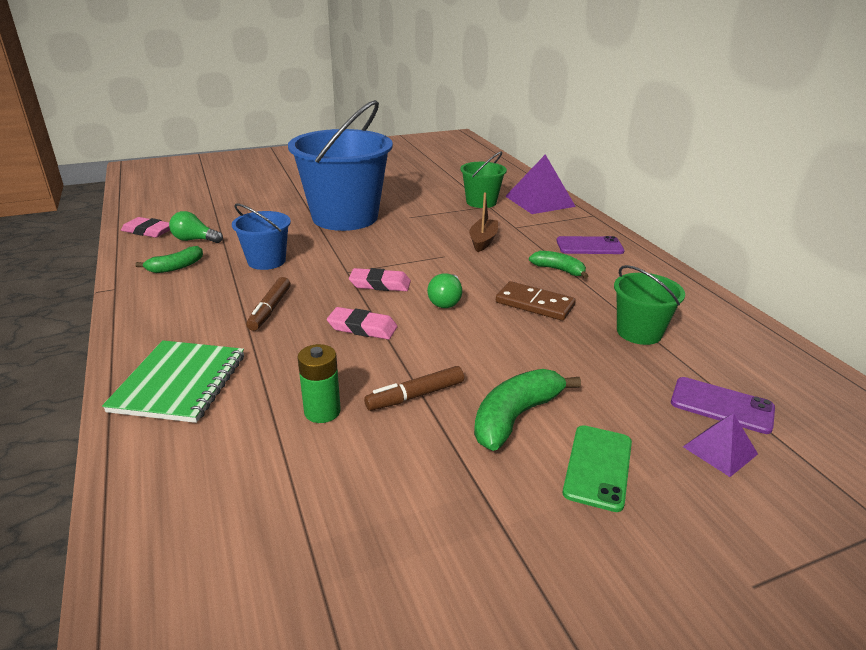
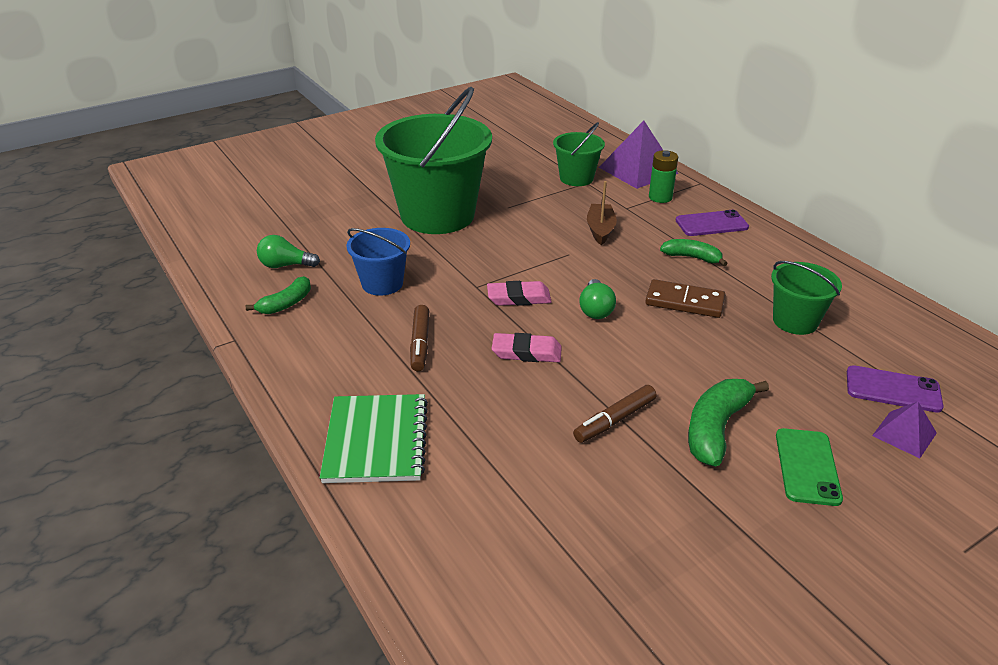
camera: 10 degrees left, 5 degrees up
(148, 231) = (223, 260): pink eraser -> none
(322, 411) = (534, 450): green battery -> green battery (660, 197)
(345, 217) = (437, 215): blue bucket -> green bucket

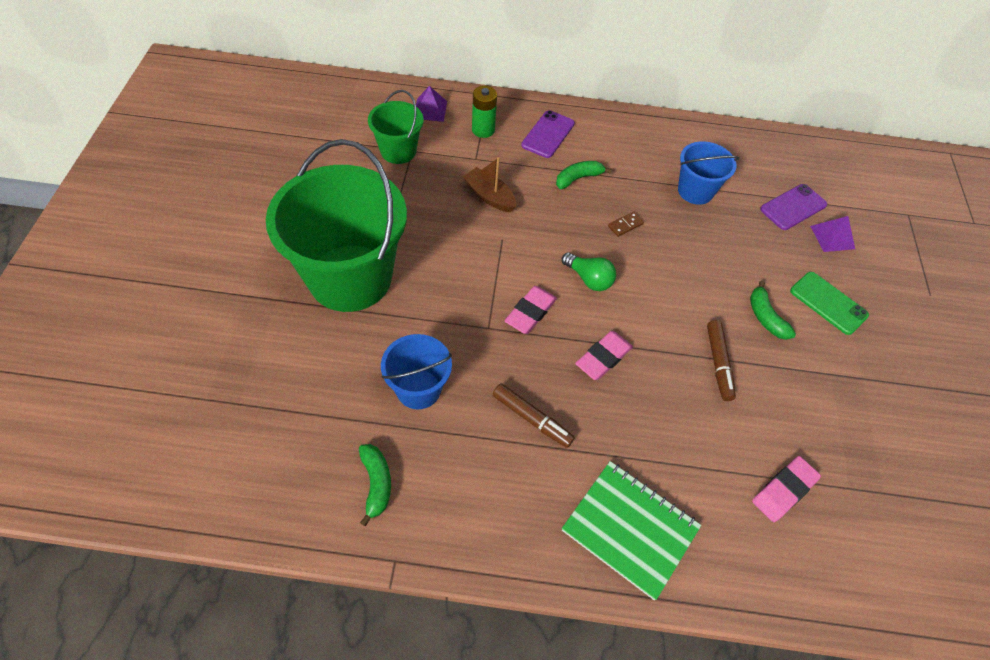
camera: 55 degrees left, 20 degrees up
(285, 265) = (308, 446): green light bulb -> none
(526, 525) = (783, 490): none -> pink eraser
(638, 170) = (430, 110): purple pyramid -> purple pyramid, size x0.54
(684, 302) = (625, 225): brown domino -> brown domino, size x0.51
(716, 428) = (765, 317): green banana -> green banana, size x0.64
(795, 321) = (695, 191): green bucket -> blue bucket

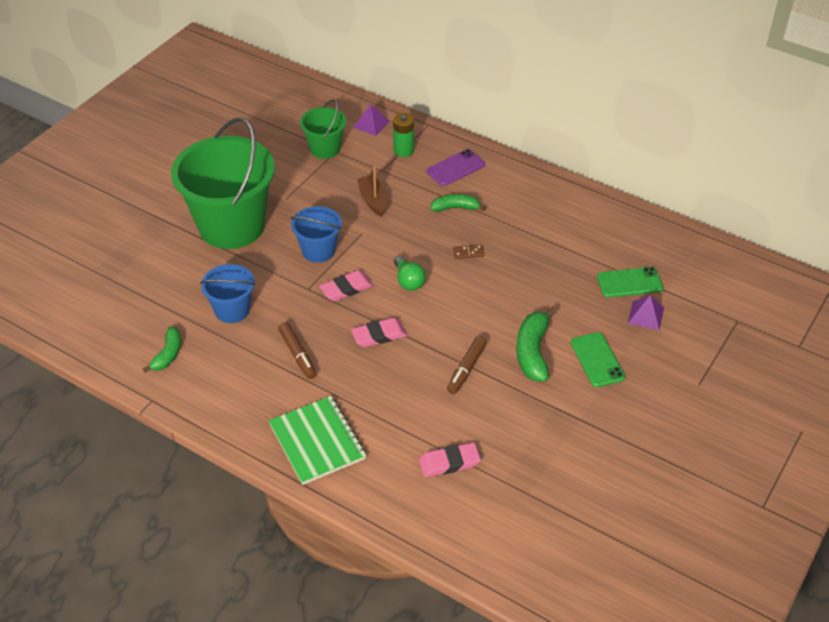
camera: 30 degrees right, 10 degrees down
(695, 191) = (550, 245): blue bucket -> blue bucket (318, 250)
(765, 317) = (533, 352): green banana -> green banana, size x1.57
(793, 207) = (629, 283): purple phone -> green phone

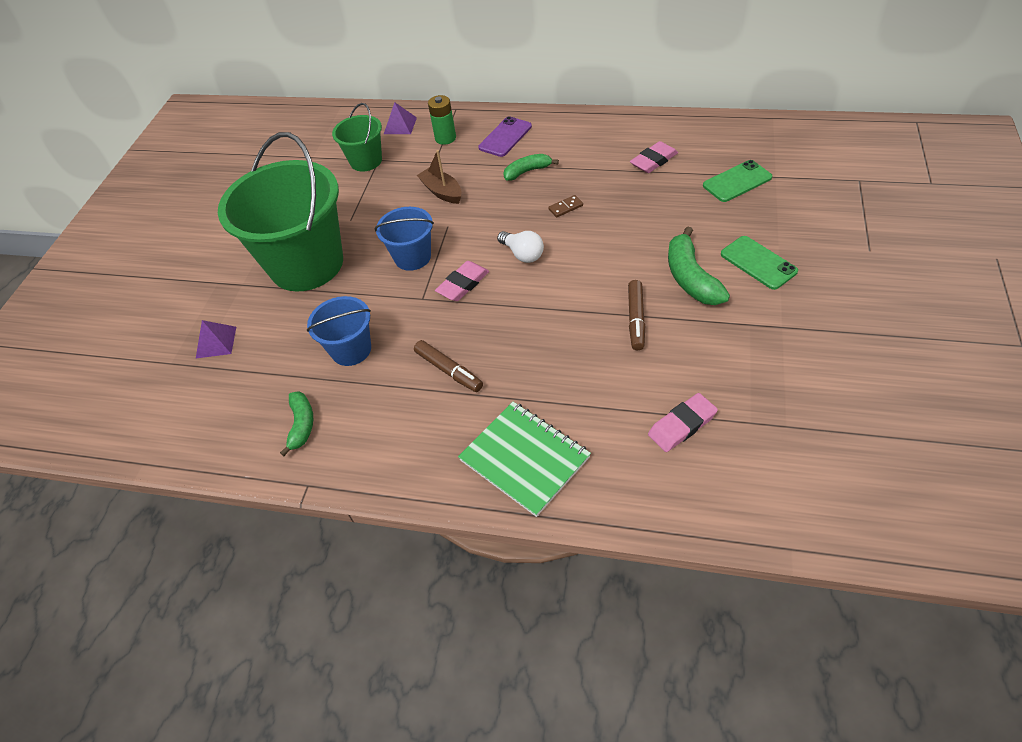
camera: 15 degrees left, 5 degrees up
(379, 335) = (525, 318): pink eraser -> pink eraser (653, 161)
(408, 281) = (522, 254): green light bulb -> white light bulb
(646, 315) = (773, 205): purple pyramid -> purple pyramid (216, 342)

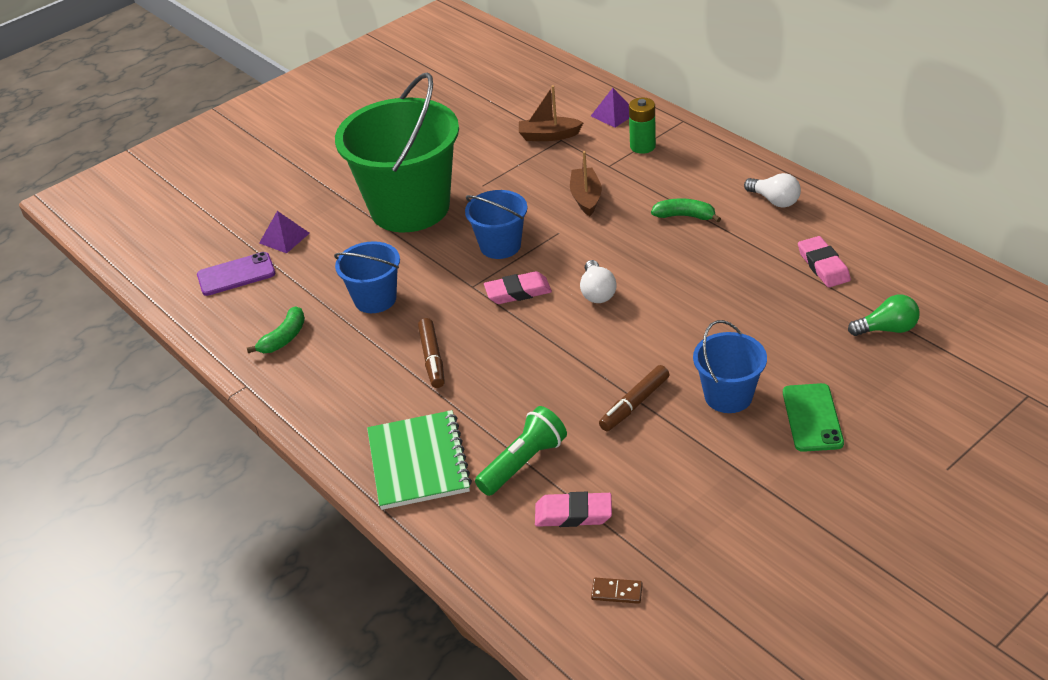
camera: 35 degrees right, 10 degrees down
(366, 161) = (549, 136): green bucket -> brown boat
(505, 137) = (700, 171): purple phone -> purple phone (236, 274)
(565, 207) = (683, 269): brown domino -> brown domino (616, 592)
(576, 134) = (774, 200): none -> white light bulb
(605, 409) = (523, 463): none -> green flashlight
(653, 161) = (823, 265): pink eraser -> pink eraser turned 75 degrees clockwise
(691, 278) = (728, 396): green banana -> blue bucket
(737, 181) = (887, 329): green phone -> green light bulb

